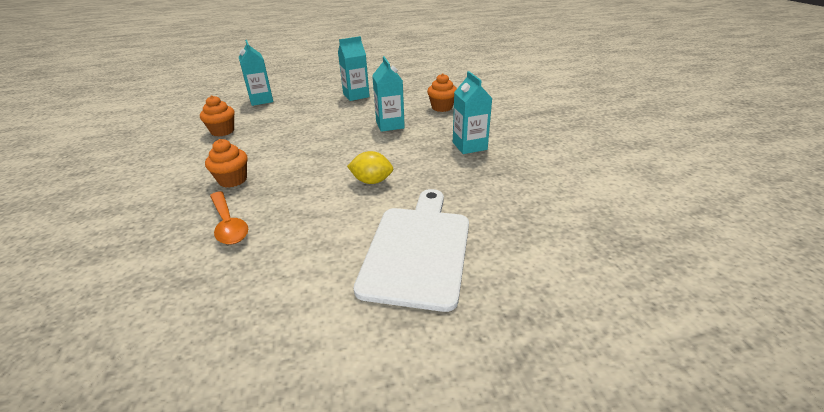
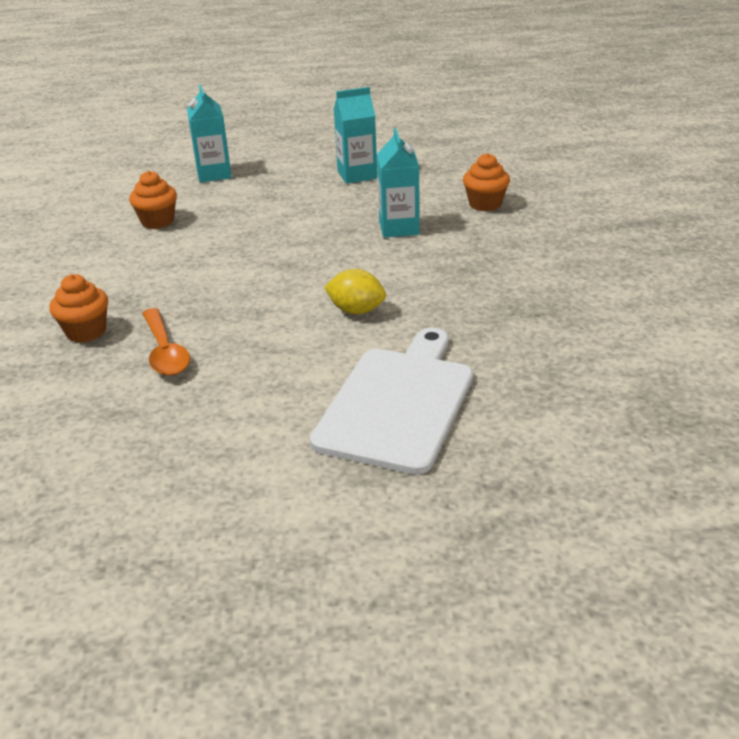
camera: 10 degrees right, 0 degrees up
(233, 180) = (171, 294): orange cupcake -> orange cupcake (86, 331)
(469, 146) = (508, 269): turquoise carton -> none

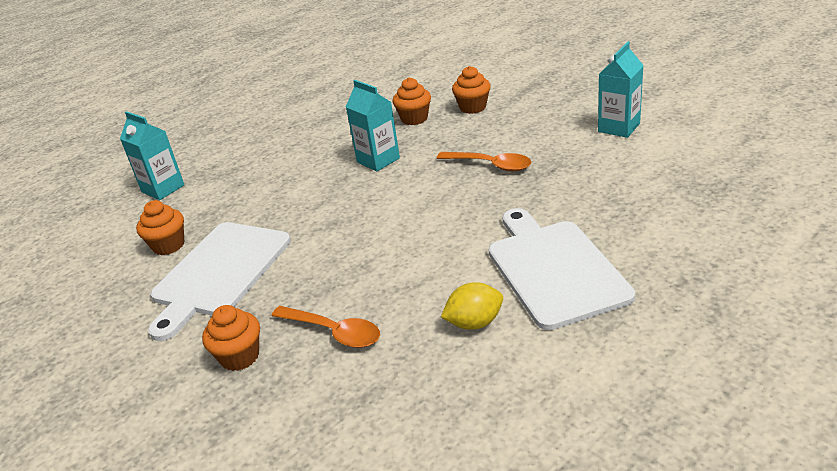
camera: 35 degrees left, 0 degrees up
(159, 261) = (219, 272): none -> white cutting board
(356, 310) = (434, 227): yellow lemon -> yellow lemon (474, 323)
(357, 175) = (289, 139): turquoise carton -> turquoise carton (619, 127)
(487, 280) = (490, 165): none -> orange spoon
(555, 217) = (473, 107): none -> orange cupcake

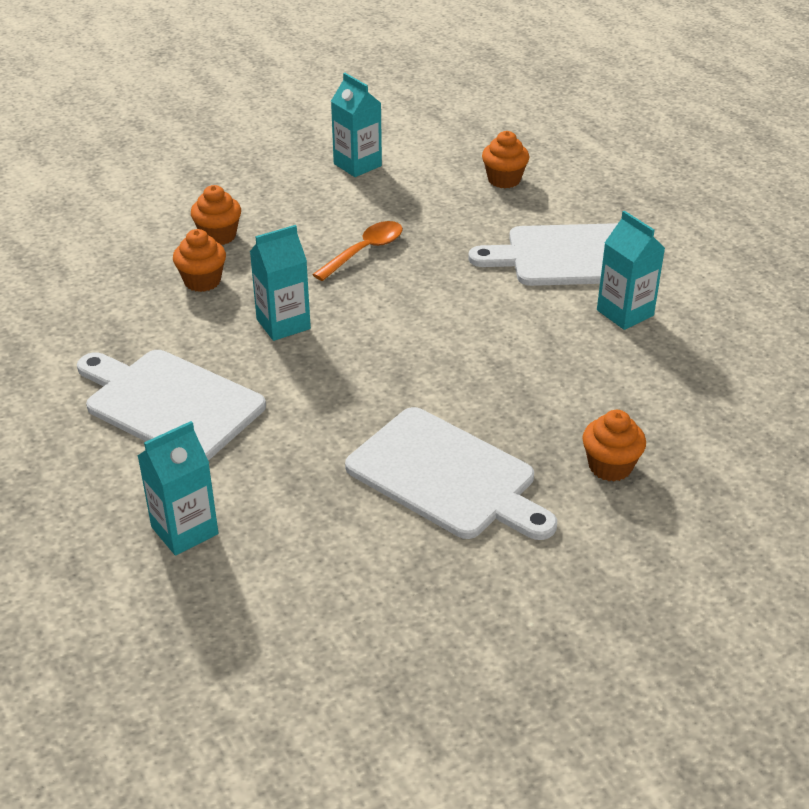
camera: 80 degrees left, 5 degrees up
(168, 245) = (352, 524): orange cupcake -> orange cupcake (504, 180)
(279, 148) = (170, 403): none -> white cutting board
(334, 332) = (600, 398): orange spoon -> none
(474, 323) = (625, 313): yellow lemon -> turquoise carton

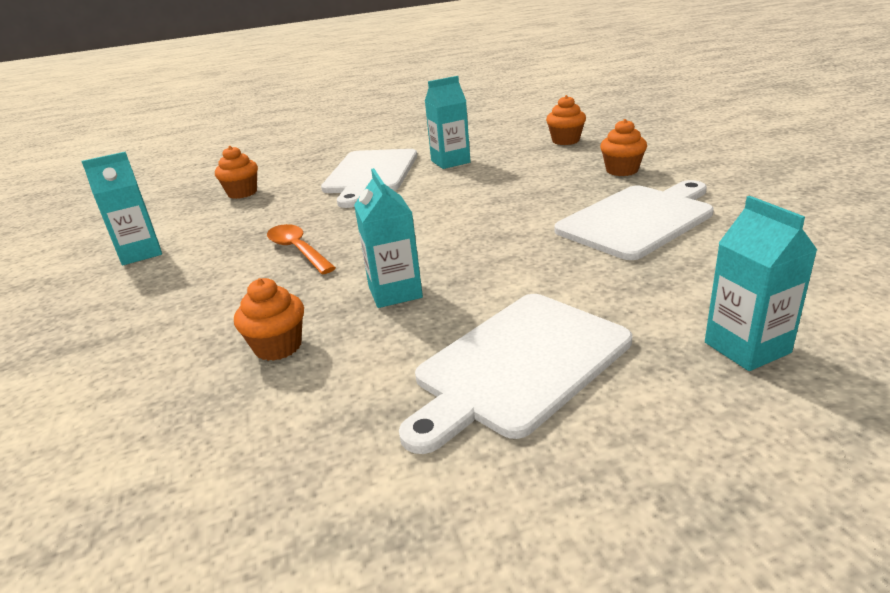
camera: 75 degrees left, 10 degrees down
(218, 236) = (190, 336): orange cupcake -> orange cupcake (565, 141)

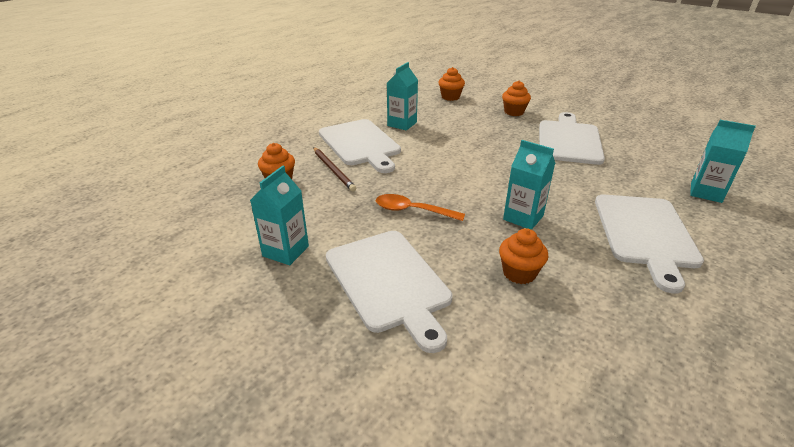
camera: 40 degrees left, 5 degrees up
(158, 307) = (389, 282): none -> white cutting board
(300, 194) = (333, 170): none -> brown pencil

